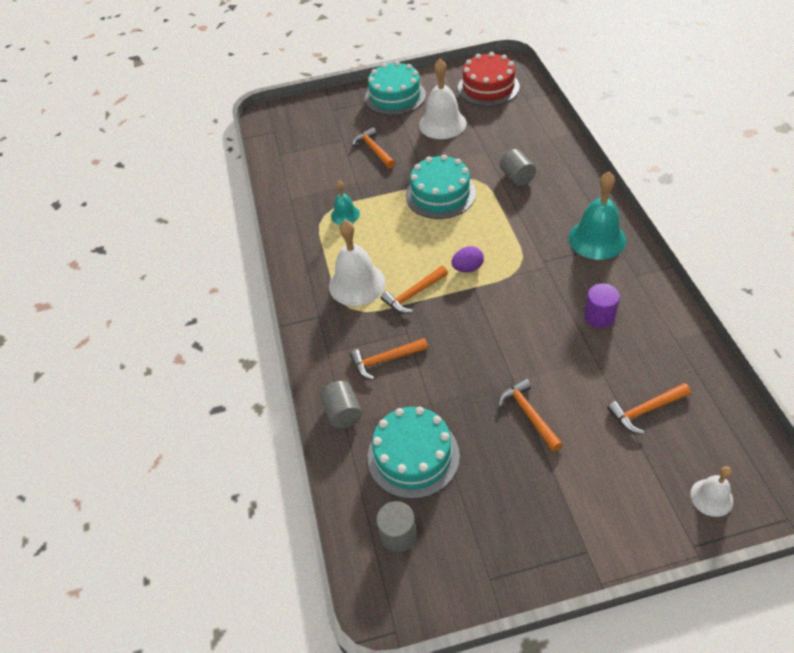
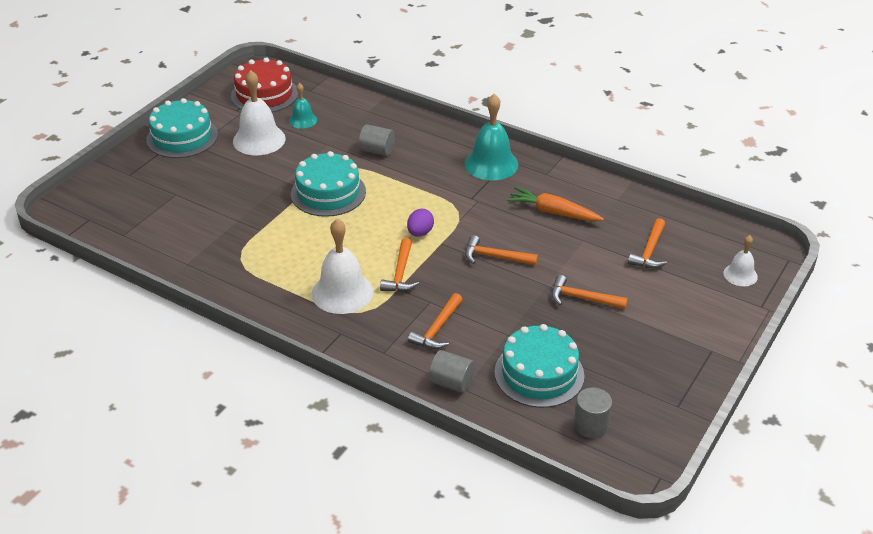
camera: 50 degrees left, 10 degrees down
(345, 215) = (261, 249): turquoise bell -> turquoise bell (303, 120)
(373, 149) = (219, 188): orange hammer -> orange hammer (495, 257)
(599, 316) = (553, 212): purple cylinder -> orange carrot

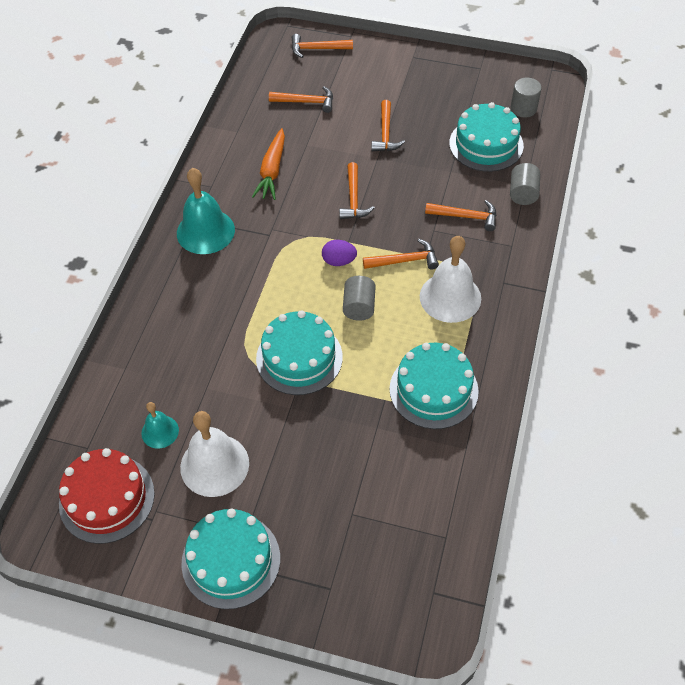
camera: 105 degrees left, 15 degrees up
(251, 258) = (433, 390): none -> turquoise cake
(377, 151) = (207, 336): grey cylinder -> grey cylinder (359, 307)
(740, 275) = (317, 49): white bell -> orange hammer

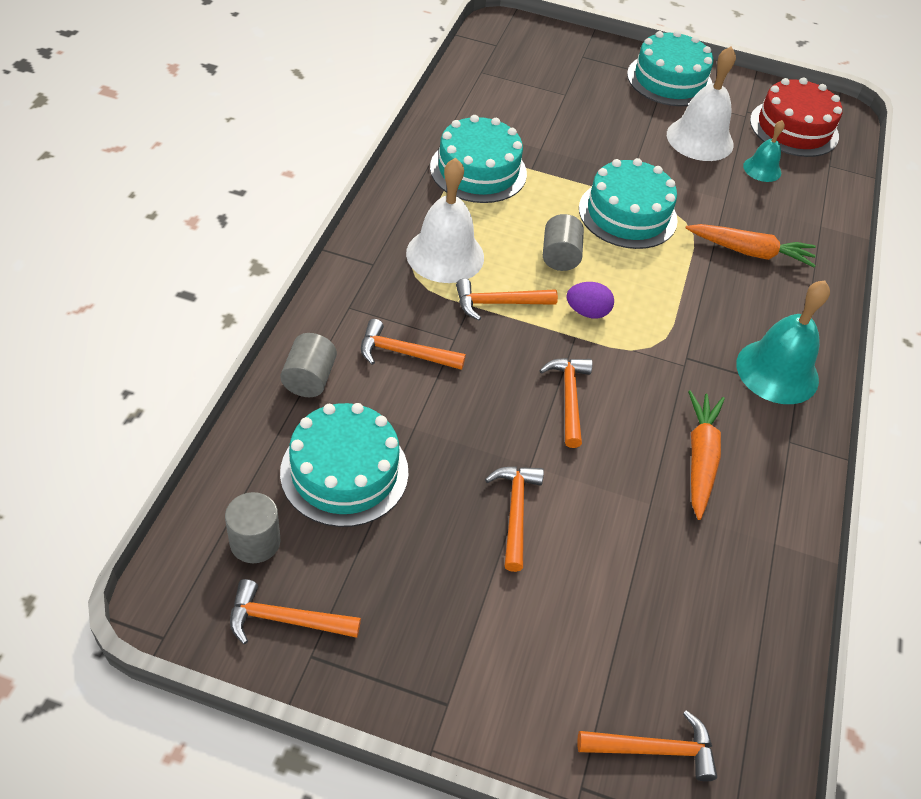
camera: 175 degrees right, 5 degrees down
(198, 331) = (749, 252): none -> orange carrot
(306, 102) = (661, 598): orange hammer -> orange hammer (285, 620)

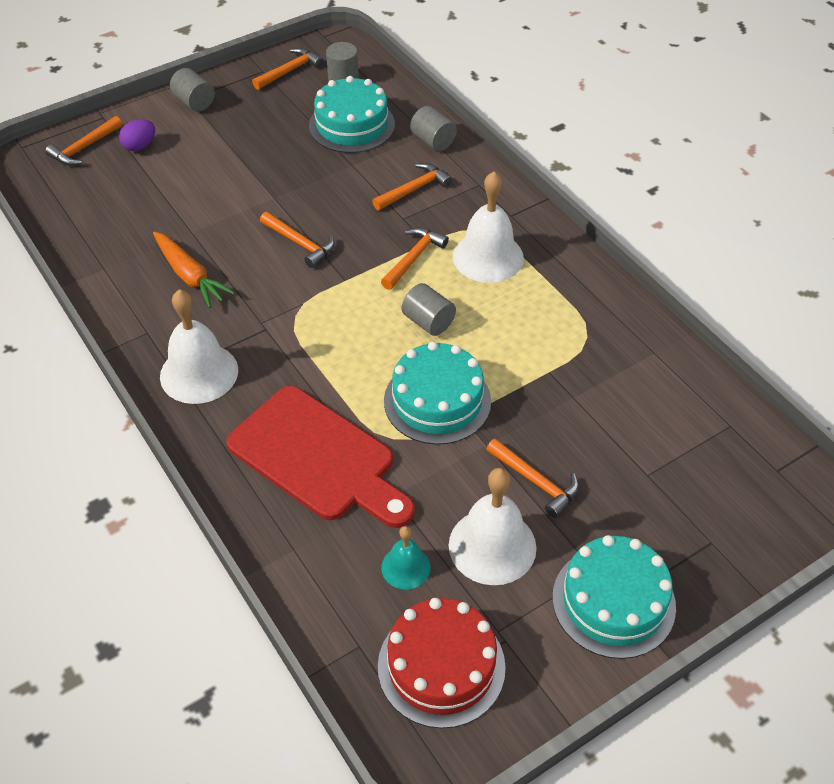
camera: 135 degrees right, 0 degrees up
(450, 688) = (194, 102): none -> grey cylinder
(478, 170) = (573, 333): turquoise cake -> none
(515, 512) = (253, 174): orange hammer -> orange hammer (536, 482)
(587, 312) = (360, 301): purple egg -> purple egg (140, 146)
(749, 252) = (318, 457): orange carrot -> red cutting board
(777, 371) = (199, 373): turquoise bell -> white bell

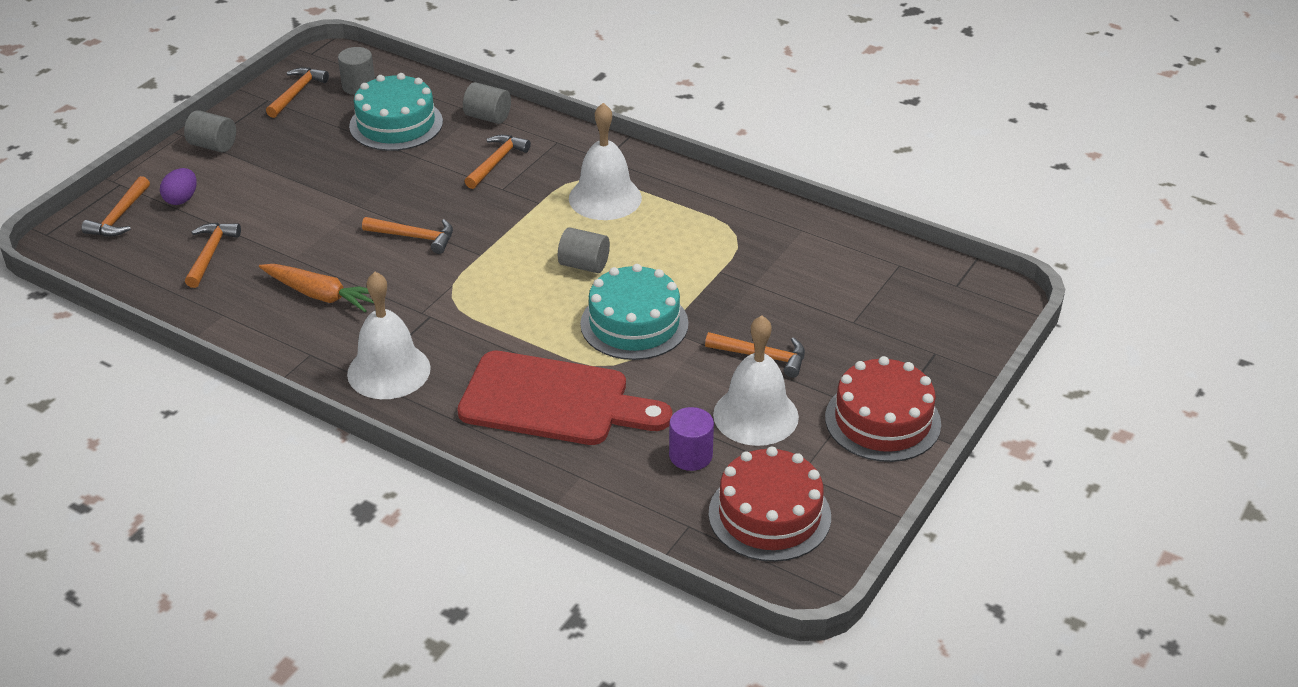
camera: 25 degrees left, 10 degrees down
(406, 567) = (690, 455): turquoise bell -> purple cylinder
(414, 258) = (535, 218): orange hammer -> orange hammer (210, 254)
(613, 601) = (882, 420): turquoise cake -> red cake

